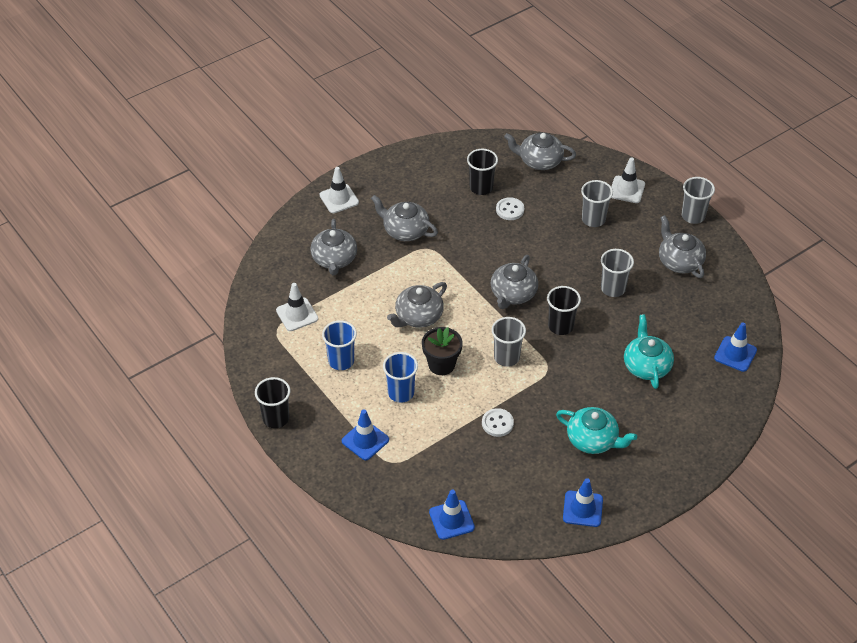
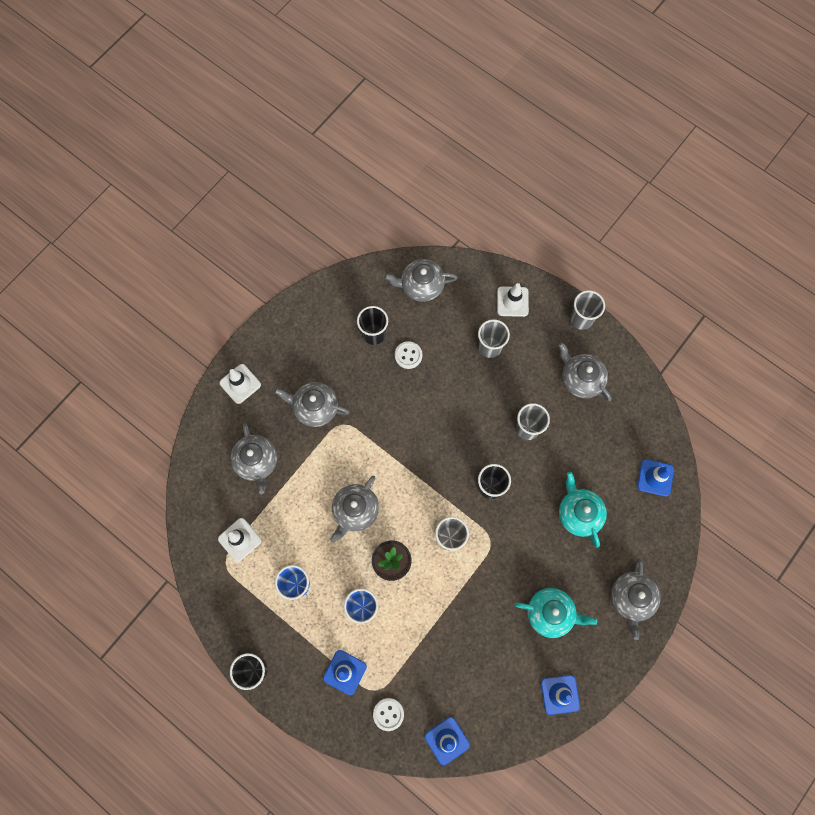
camera: 15 degrees left, 25 degrees up
(497, 423) = (460, 618): white button -> white button (388, 714)
(513, 294) = (437, 460): grey teapot -> grey teapot (631, 598)

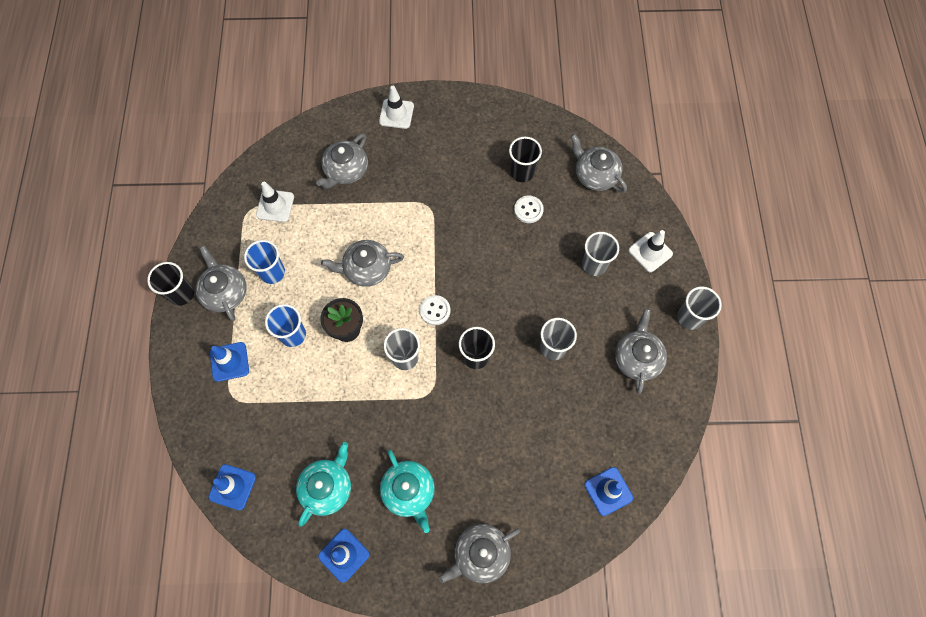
camera: 50 degrees right, 5 degrees down
(315, 407) = (424, 177): grey teapot -> grey teapot (225, 292)
(388, 714) = (220, 422): white button -> white button (435, 310)
(579, 513) = (517, 448): turquoise teapot -> turquoise teapot (327, 487)

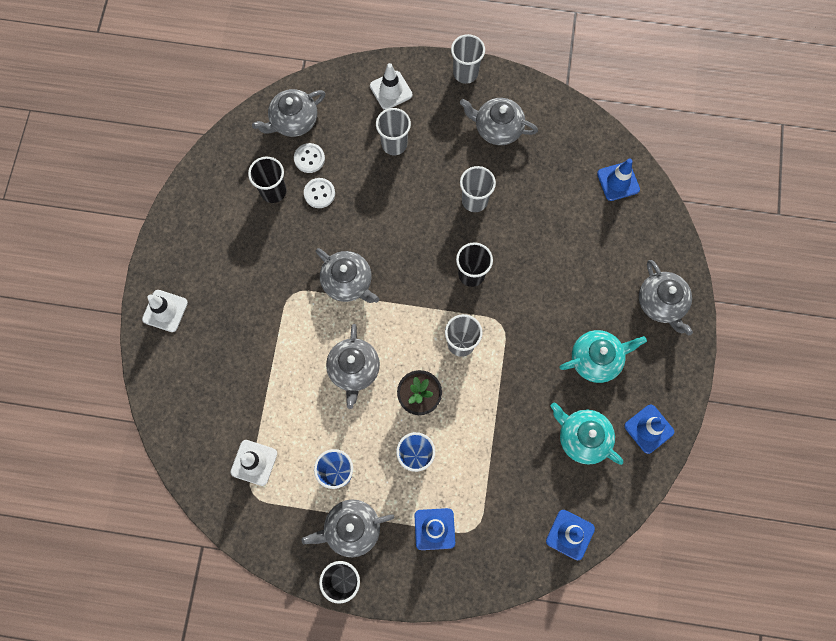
camera: 80 degrees left, 5 degrees up
(346, 171) = (227, 377): grey teapot -> grey teapot (348, 282)
(435, 310) = (415, 306): white button -> white button (309, 158)

